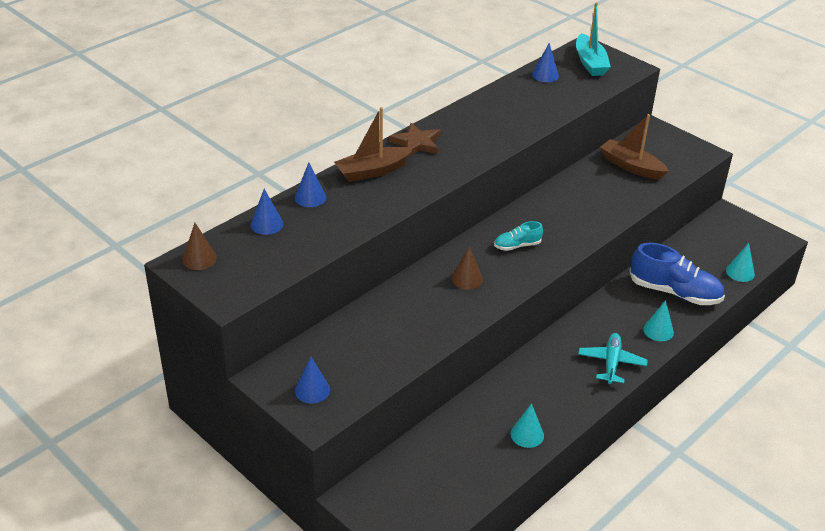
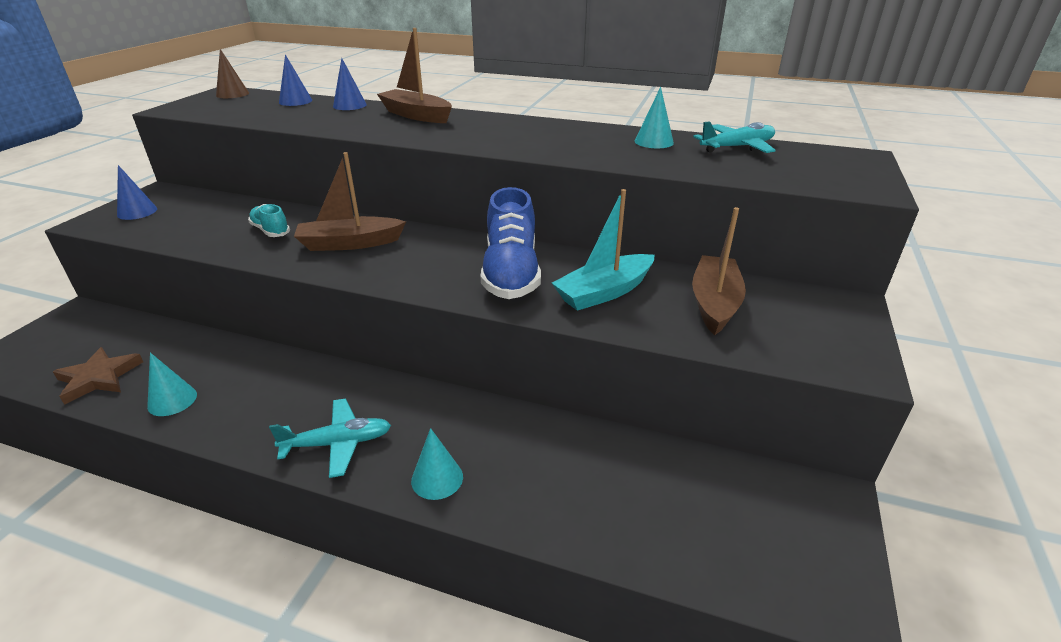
camera: 65 degrees right, 5 degrees down
(416, 143) = (489, 121): brown star -> brown star (99, 378)
(467, 279) = (350, 243): brown cone -> brown boat
(517, 246) = (437, 259): turquoise shoe -> turquoise shoe (271, 231)
(545, 75) = (737, 147): blue cone -> turquoise plane
(590, 63) = (823, 164): turquoise boat -> turquoise boat (604, 292)
(674, 292) = (547, 476): blue shoe -> blue shoe (511, 273)
(740, 272) = (675, 559): turquoise cone -> turquoise cone (654, 142)

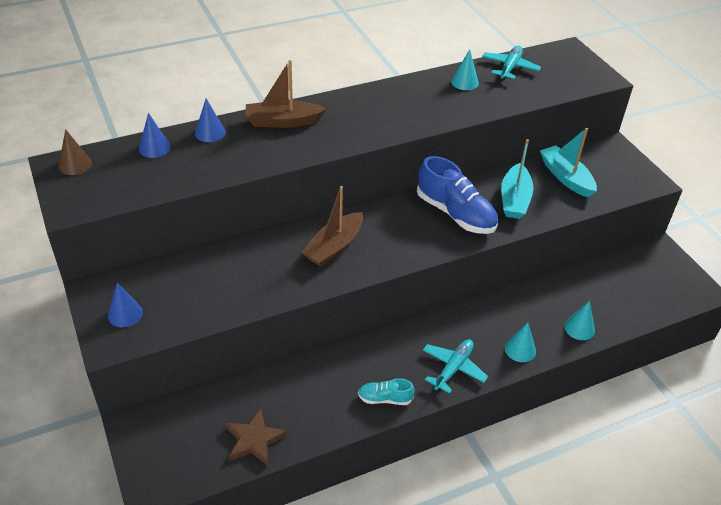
camera: 45 degrees left, 10 degrees up
(172, 400) = (327, 415): turquoise cone -> turquoise cone (579, 328)
(271, 231) = (264, 268): turquoise shoe -> turquoise shoe (385, 399)
(714, 303) = (566, 177): brown boat -> turquoise boat

